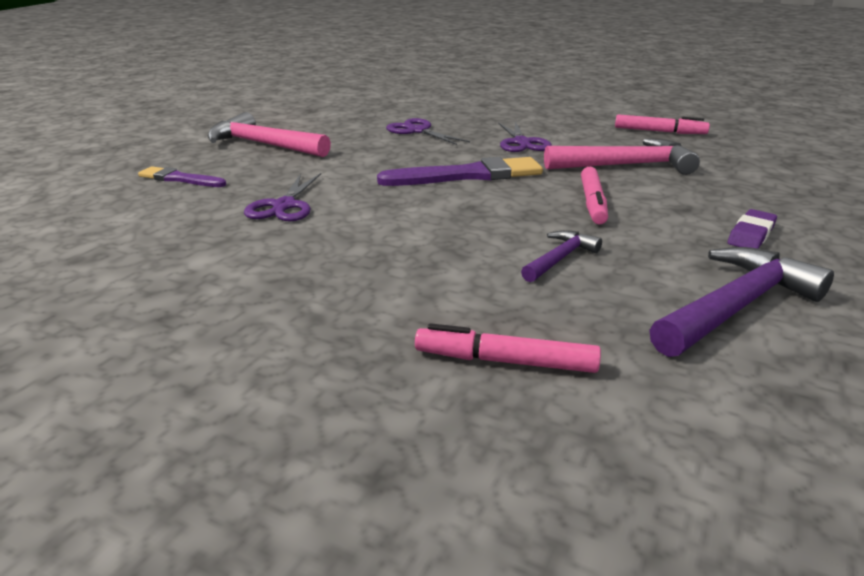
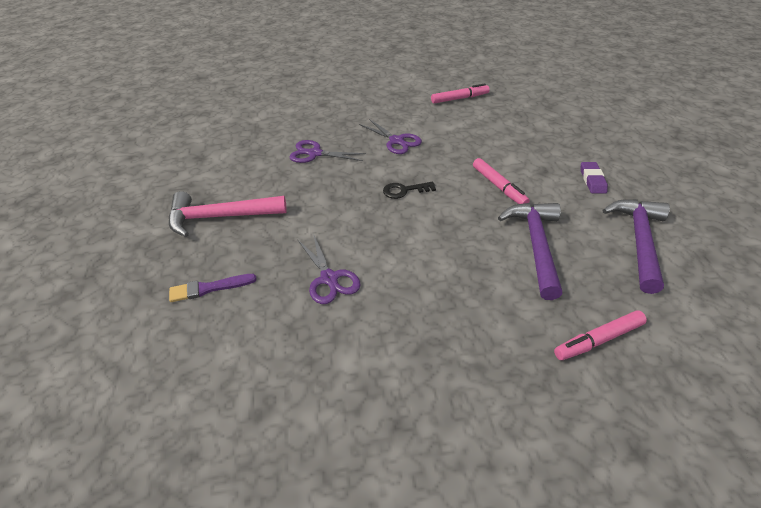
camera: 35 degrees left, 15 degrees up
(468, 175) = (404, 190): purple brush -> black key
(560, 258) = (535, 245): purple hammer -> purple hammer, size x1.87
(626, 165) = (478, 142): pink hammer -> none

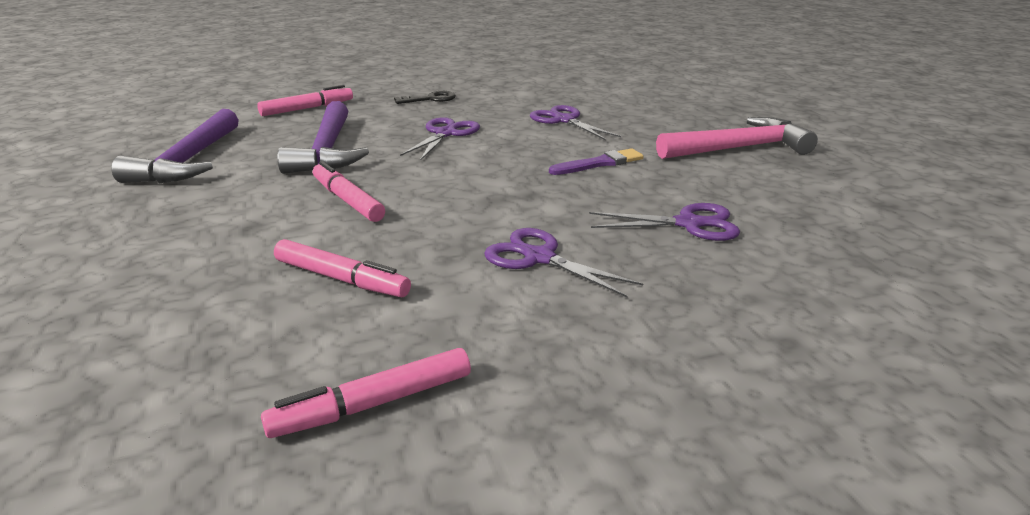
camera: 170 degrees right, 15 degrees down
(209, 288) = (678, 110): purple brush -> purple brush (599, 163)
(404, 190) = (502, 186): black key -> black key (430, 99)
(441, 264) = (445, 134): none -> purple scissors
(484, 138) = (341, 279): none -> pink marker
(592, 180) = (174, 219): purple eraser -> none

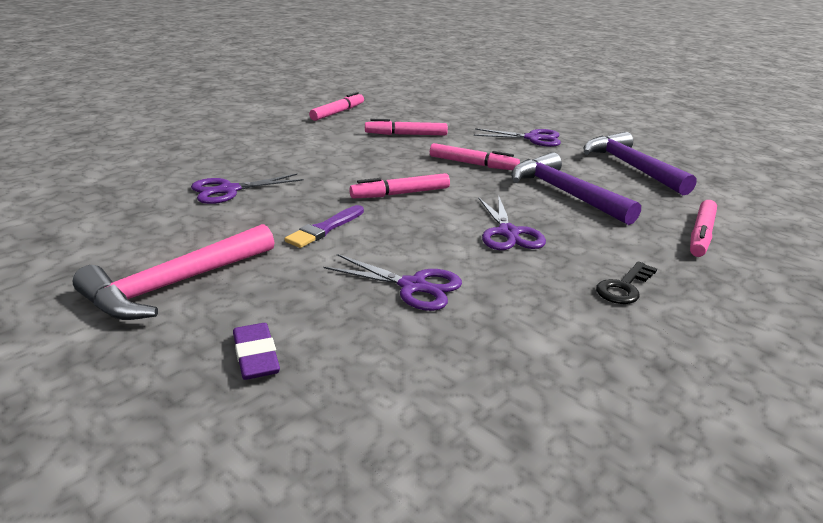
camera: 150 degrees right, 0 degrees up
(490, 181) = (400, 194): none -> pink marker
(539, 258) = (317, 157): purple scissors -> purple scissors (532, 138)
(684, 111) = (256, 356): none -> purple eraser

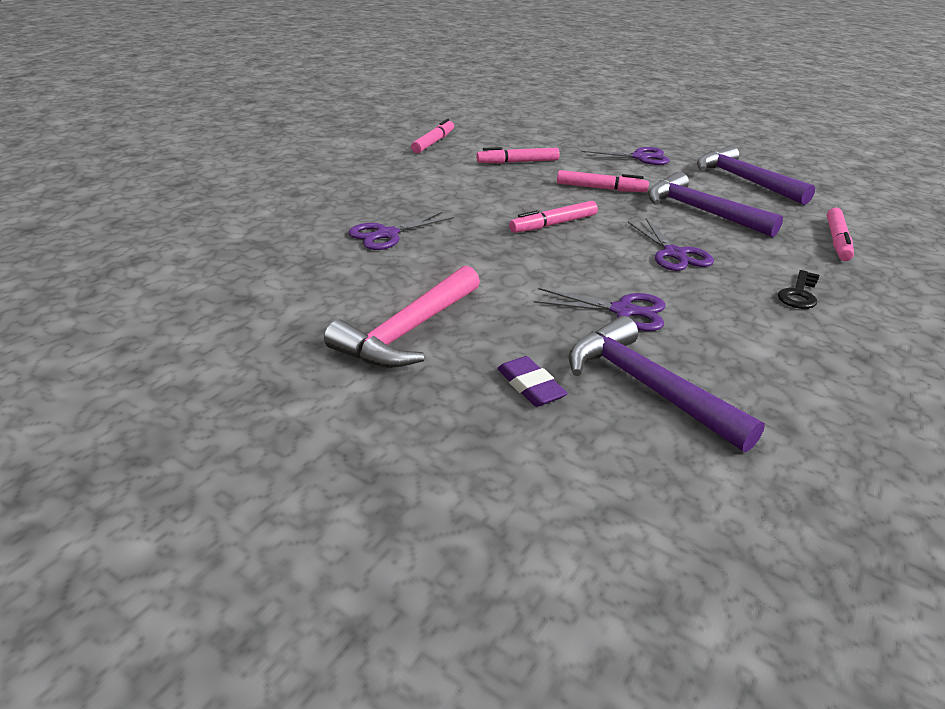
camera: 10 degrees left, 5 degrees up
(324, 229) = (507, 265): purple brush -> none
(383, 372) = (647, 387): none -> purple hammer

